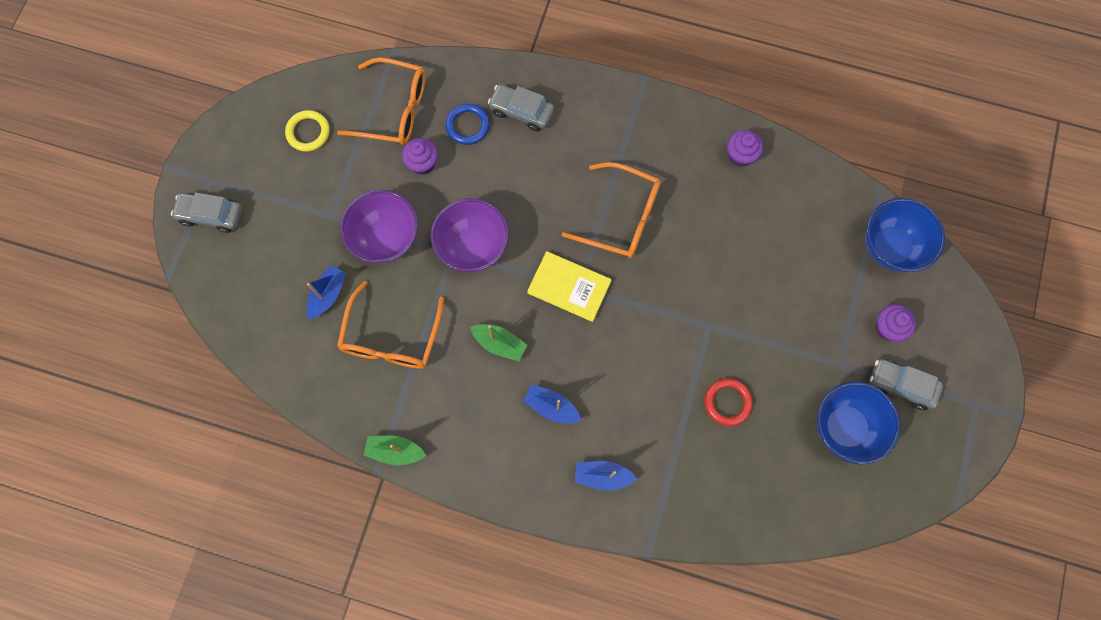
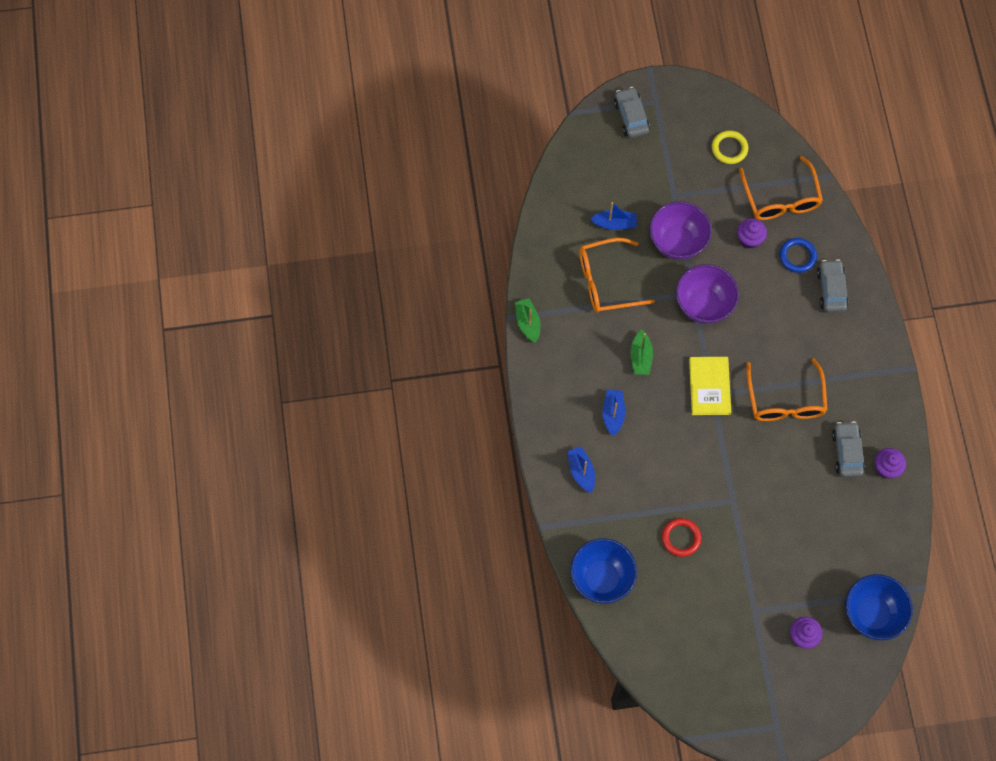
camera: 65 degrees right, 5 degrees down
(844, 427) = (706, 632): blue bowl -> blue bowl (601, 578)
(901, 385) = (761, 663): grey car -> grey car (847, 452)

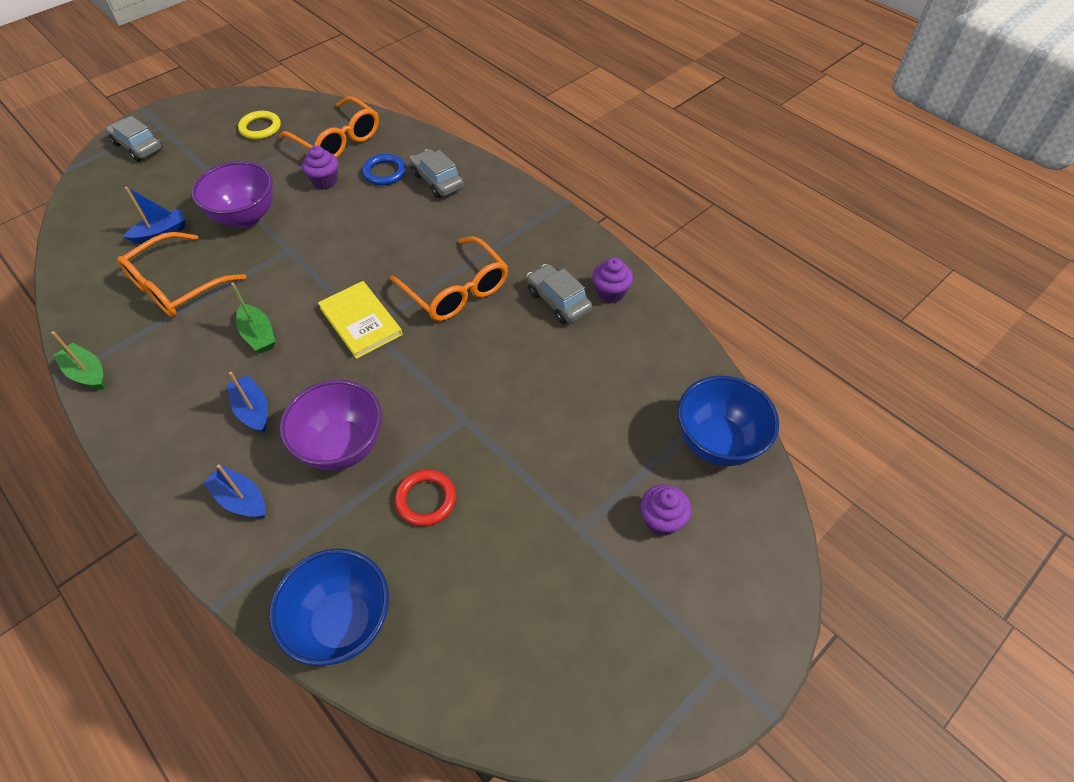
camera: 35 degrees left, 15 degrees down
(703, 305) = (307, 254): purple bowl -> purple bowl (342, 446)

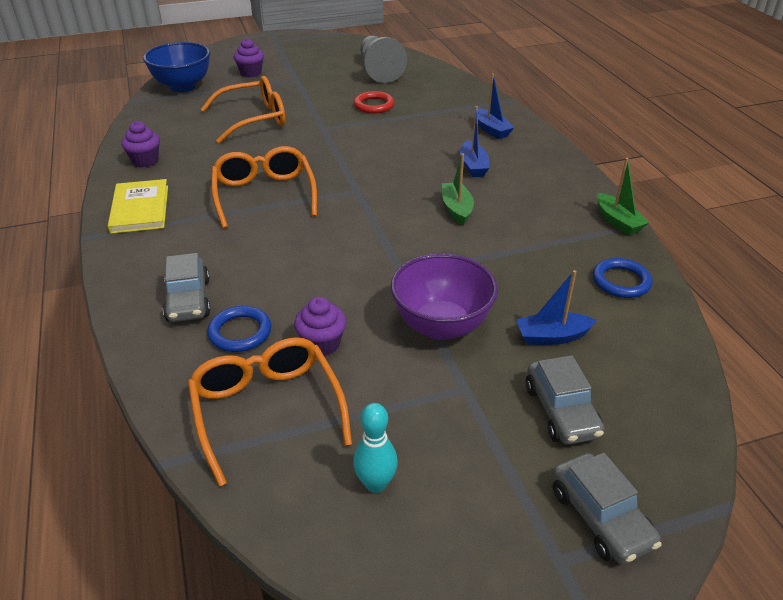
camera: 155 degrees left, 15 degrees down
(98, 299) = (621, 281): none -> blue ring
(176, 286) = (533, 270): orange glasses -> orange glasses (254, 119)
(260, 128) = (375, 484): yellow ring -> turquoise bowling pin
(342, 446) = (414, 135): purple bowl -> none
(342, 622) = (444, 82): blue bowl -> none
(360, 321) = (362, 195): yellow book -> yellow book (140, 209)
(468, 618) = (379, 71): none -> grey pawn
(558, 301) = (191, 166): grey car -> grey car (561, 411)

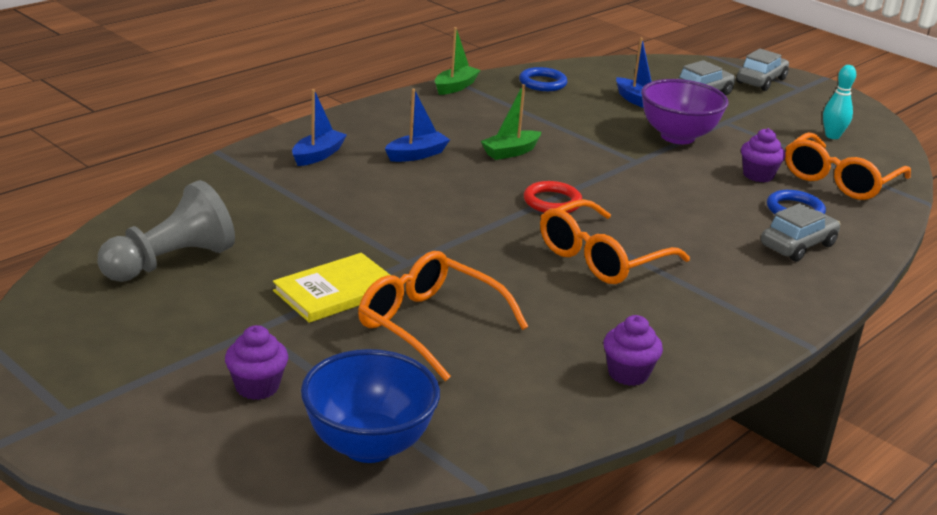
camera: 120 degrees left, 10 degrees down
(140, 209) = (721, 330): yellow book -> yellow book (336, 291)
(374, 105) = (306, 240): red ring -> red ring (552, 202)

